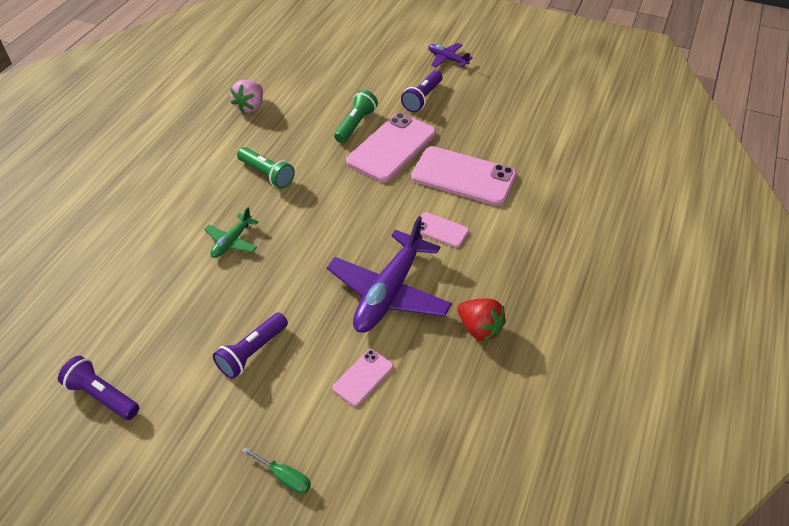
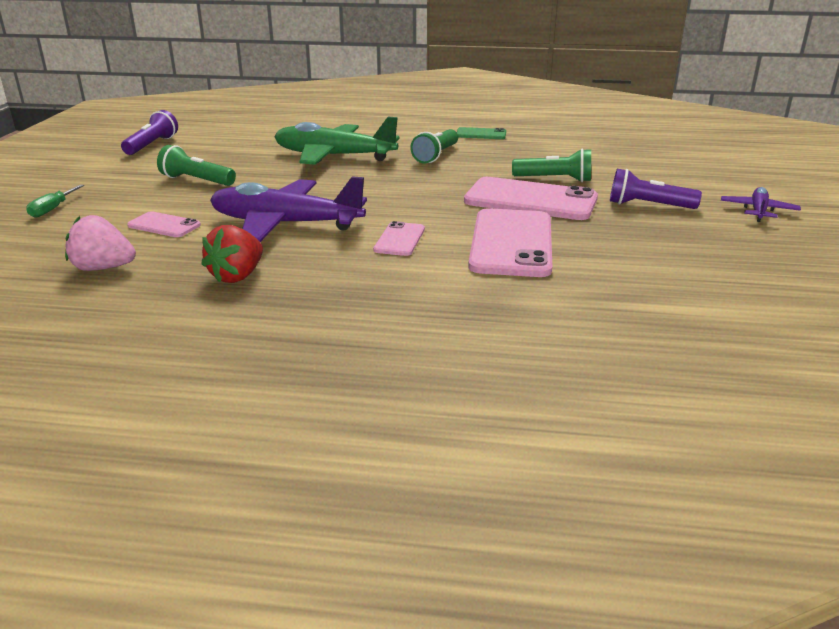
camera: 75 degrees right, 20 degrees down
(224, 134) = (481, 134): none -> green phone
(232, 241) = (333, 156): green plane -> green plane, size x2.03
(250, 106) = (534, 137): pink strawberry -> pink strawberry (103, 268)
(252, 352) = (197, 180): purple flashlight -> green flashlight

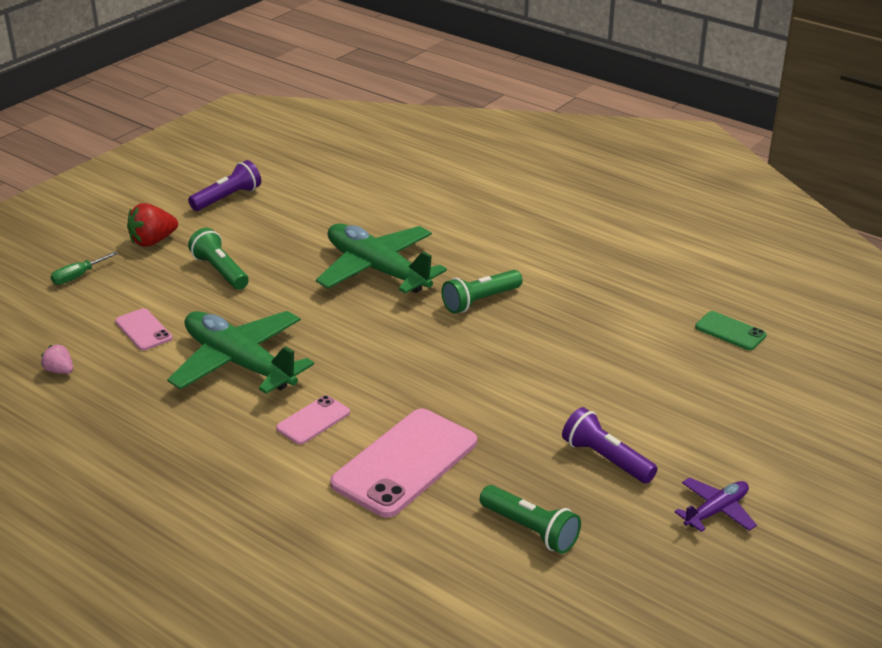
camera: 30 degrees right, 5 degrees up
(103, 268) = (60, 371): pink strawberry -> pink strawberry, size x0.59
(237, 276) = (145, 418): red strawberry -> red strawberry (153, 241)
(285, 224) = (239, 363): purple plane -> green plane
(481, 134) = (571, 276): green phone -> green phone (730, 331)
(530, 200) = (495, 407): pink phone -> none
(554, 179) = (559, 383): green flashlight -> green flashlight (530, 530)

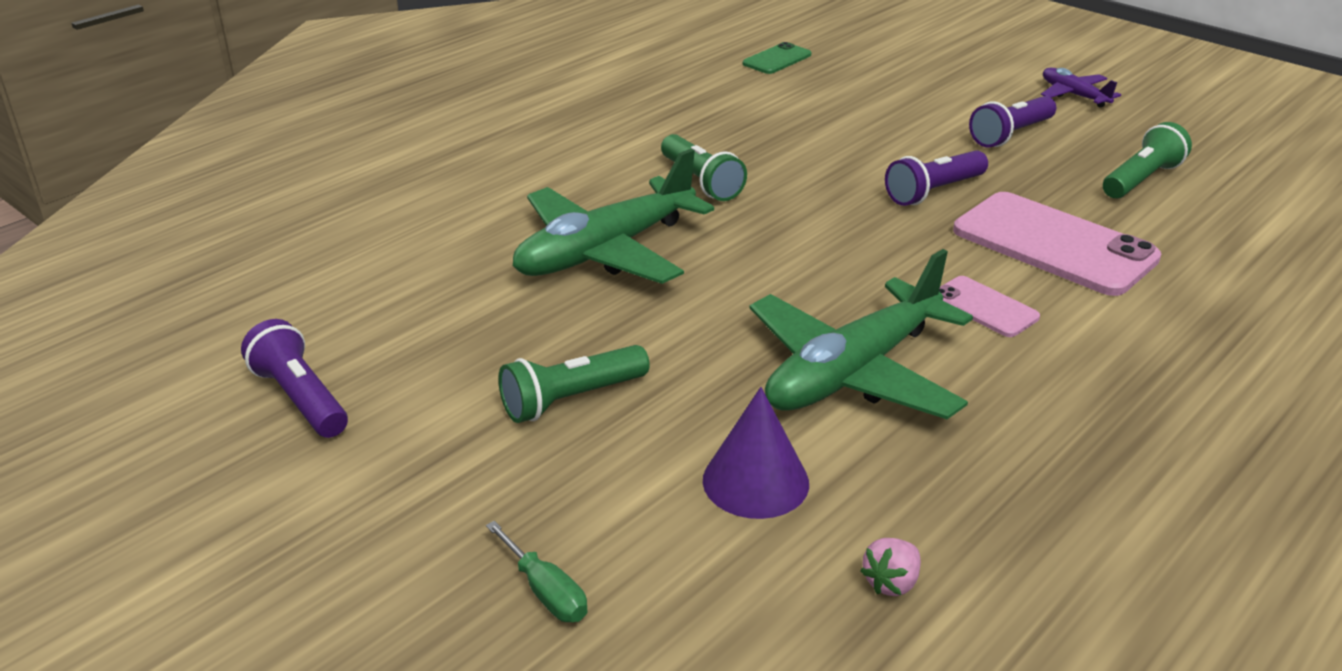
camera: 85 degrees left, 0 degrees up
(143, 330) = (755, 481): pink phone -> purple cone
(153, 241) = (434, 489): red strawberry -> none
(484, 408) = (933, 192): none -> purple flashlight

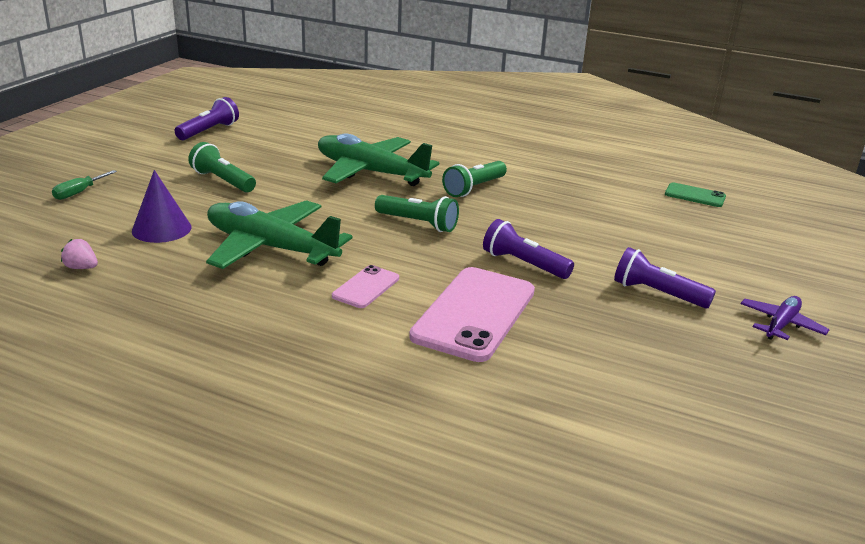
camera: 70 degrees right, 5 degrees down
(1141, 180) = (627, 358): green flashlight -> green flashlight (418, 223)

